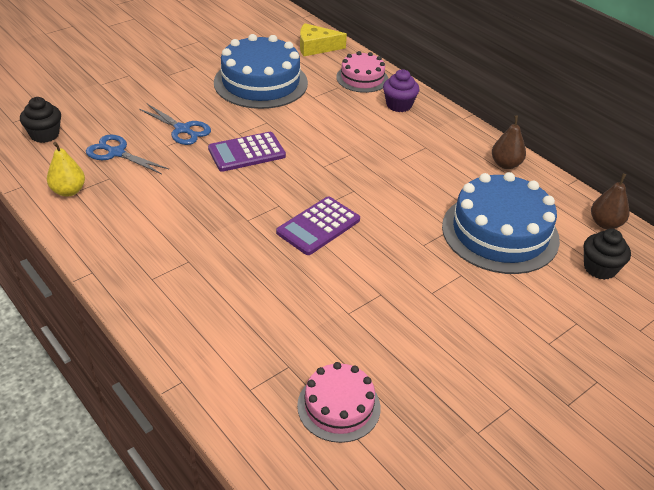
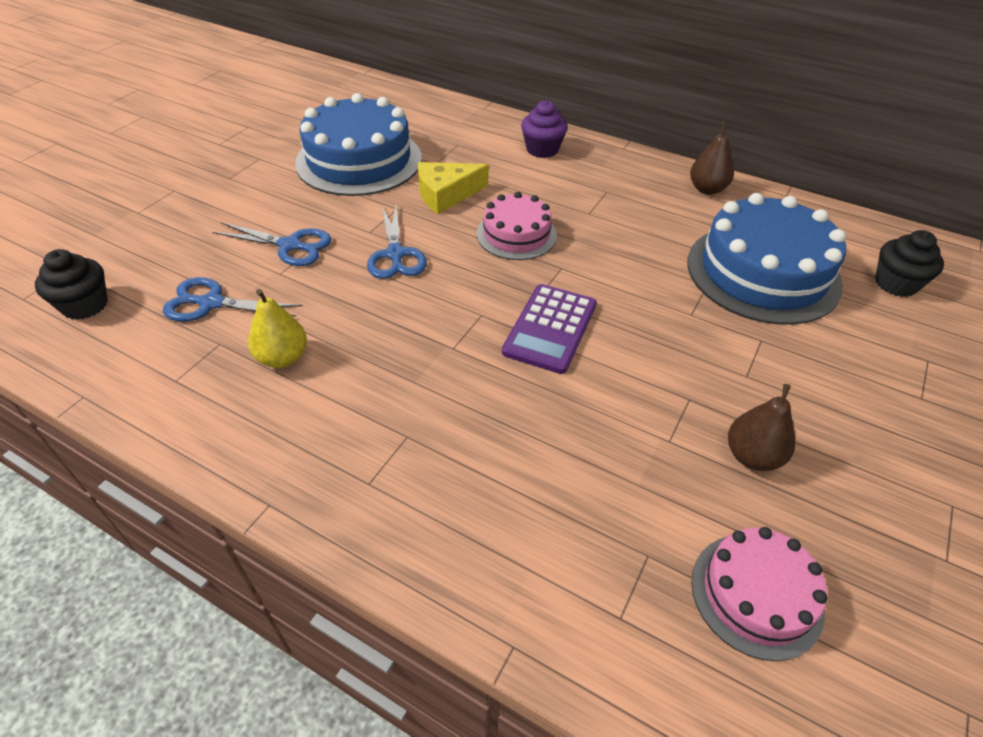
camera: 20 degrees left, 5 degrees up
(68, 191) = (165, 382): yellow pear -> yellow pear (283, 358)
(246, 152) = (395, 254): purple calculator -> blue scissors
(316, 47) = (401, 104): yellow cheese -> yellow cheese (446, 195)
(362, 78) = (479, 128): pink cake -> pink cake (516, 234)
(605, 224) = (858, 229): brown pear -> brown pear (752, 456)

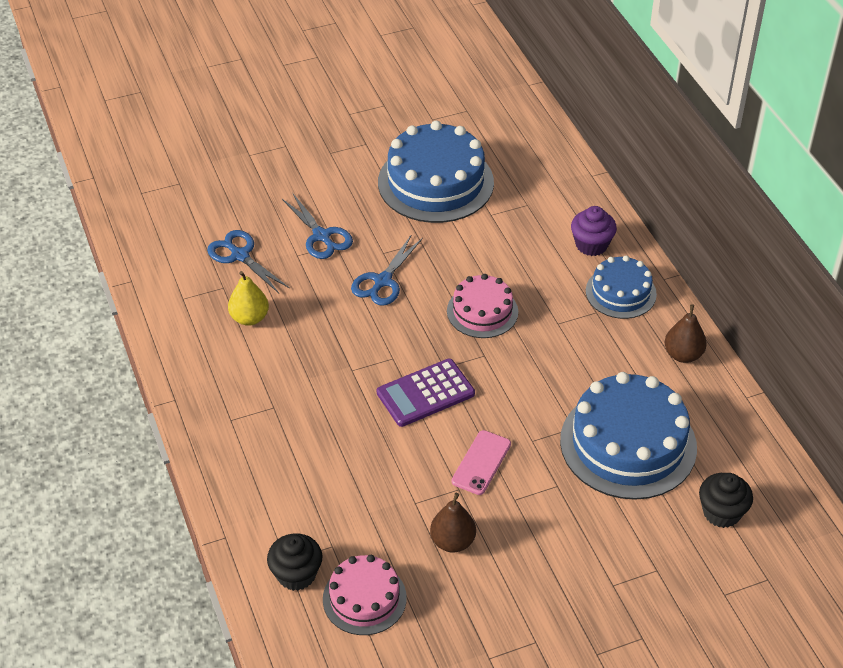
camera: 40 degrees right, 0 degrees up
(85, 305) = (171, 217): black cupcake -> black cupcake (296, 574)
(446, 195) = (468, 249): yellow cheese -> none
(606, 170) = (621, 292): none -> blue cake
(677, 360) = (481, 463): none -> pink phone

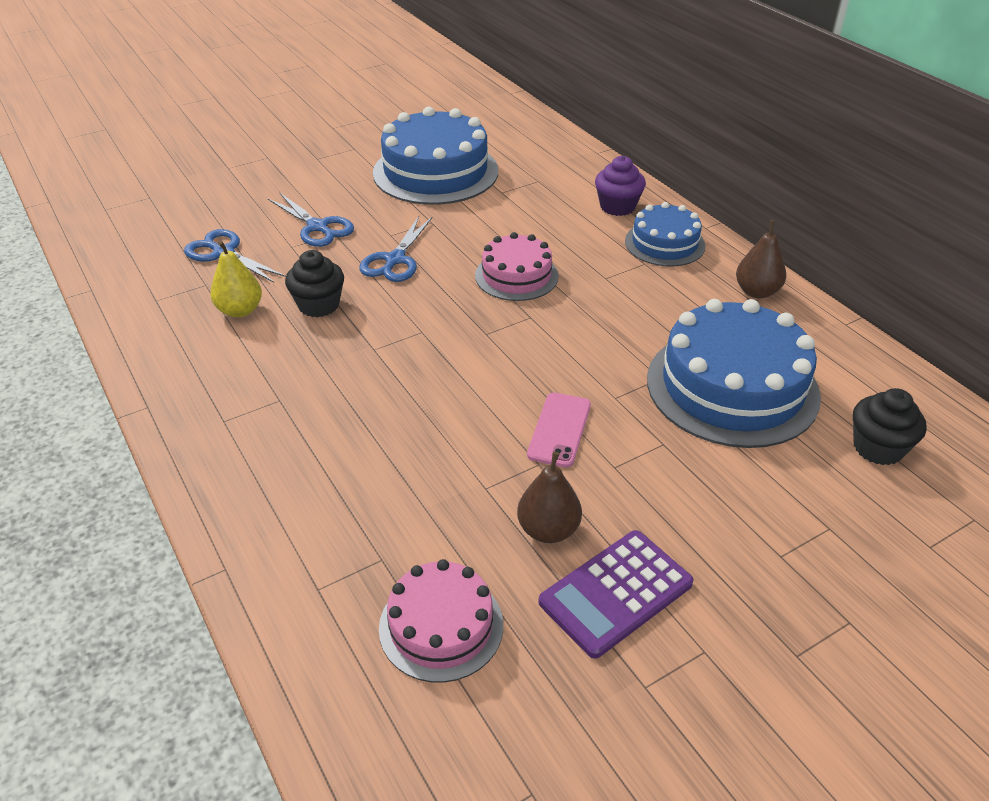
camera: 10 degrees left, 5 degrees down
(296, 574) = (335, 606): black cupcake -> black cupcake (319, 305)
(425, 393) = (470, 363): purple calculator -> purple calculator (616, 593)

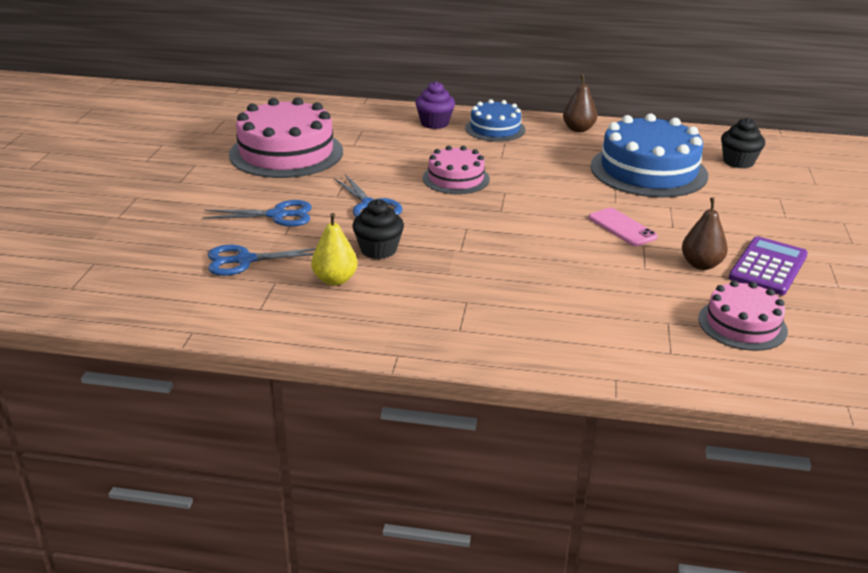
camera: 50 degrees left, 10 degrees down
(435, 172) = (286, 153): blue cake -> pink cake
(616, 593) = (768, 267): purple calculator -> purple calculator turned 150 degrees counterclockwise

